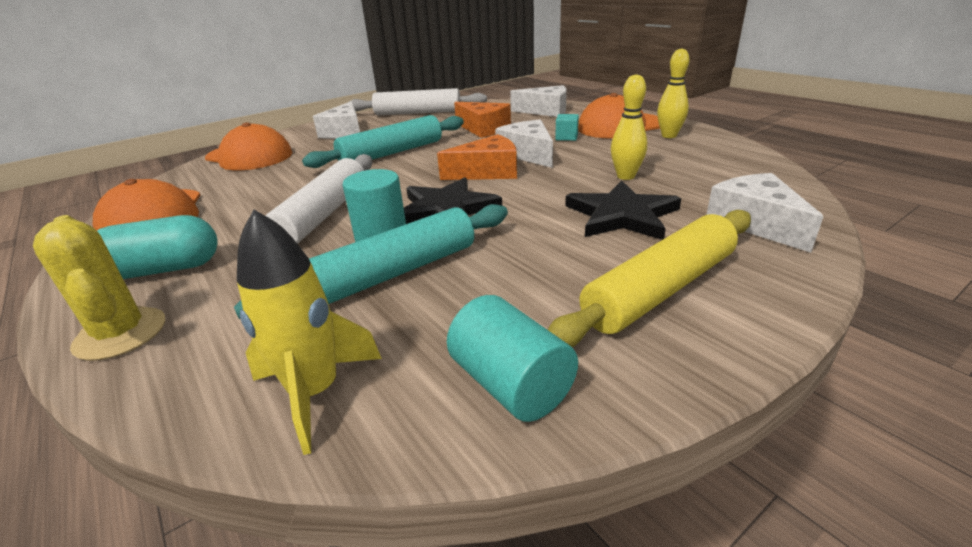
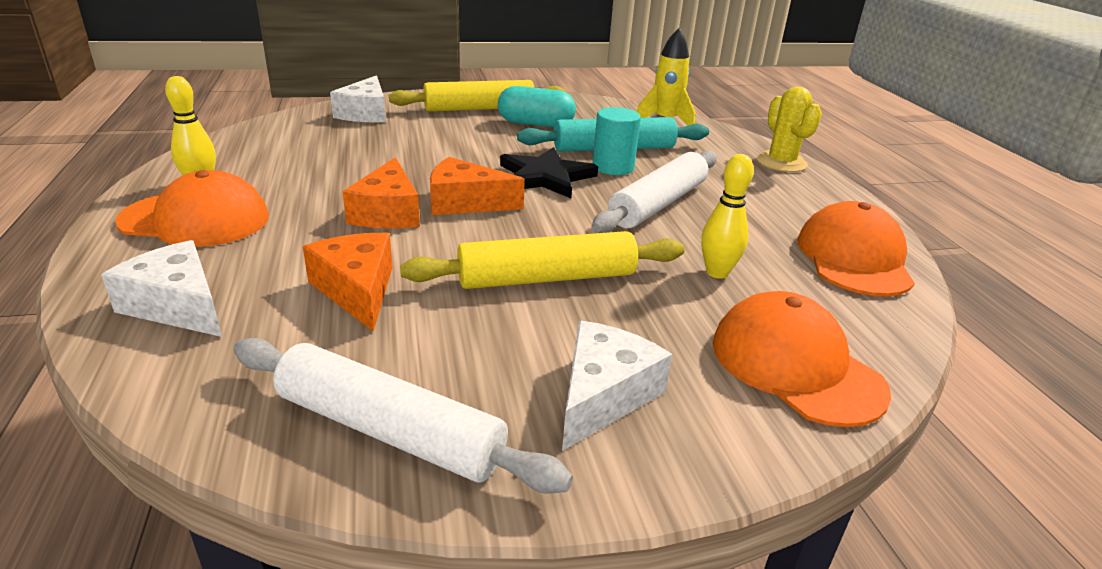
camera: 160 degrees left, 0 degrees up
(163, 270) = (786, 193): turquoise capsule -> turquoise capsule (535, 124)
(392, 153) = (547, 278): turquoise rolling pin -> yellow rolling pin
(511, 384) = (583, 106): turquoise cylinder -> none
(528, 154) = (387, 212): white cheese -> orange cheese
(566, 137) = (296, 224): turquoise cube -> none
(621, 215) = (428, 137): black star -> none
(625, 176) = (359, 159): yellow bowling pin -> yellow bowling pin (717, 272)

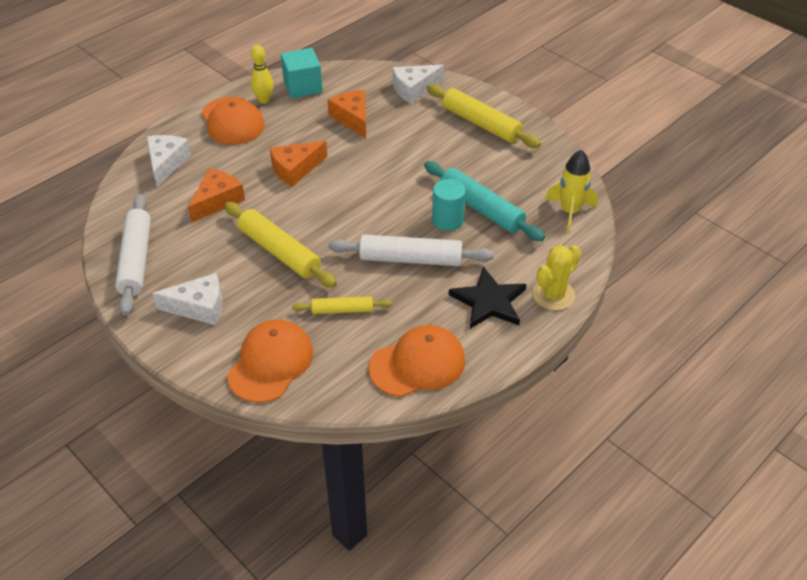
camera: 60 degrees right, 15 degrees up
(230, 156) = (303, 86): none -> turquoise cube
(465, 202) = (333, 188): orange cheese -> orange cheese (352, 118)
(535, 124) = (483, 158): turquoise capsule -> none
(546, 177) = (400, 200): black star -> black star (489, 301)
(717, 272) = (342, 310): yellow bowling pin -> yellow rolling pin

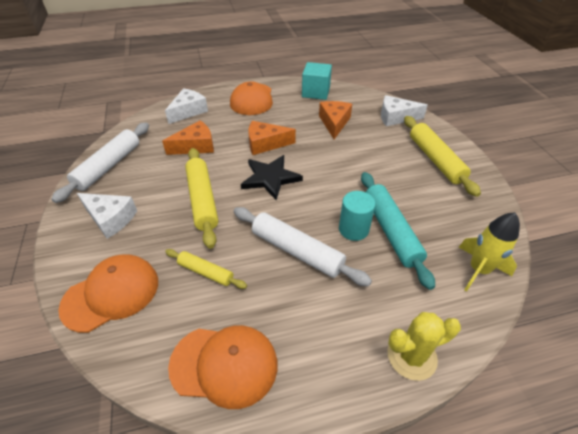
camera: 30 degrees right, 0 degrees up
(264, 100) = (283, 93): yellow bowling pin -> none
(489, 301) = (339, 329): black star -> black star (270, 178)

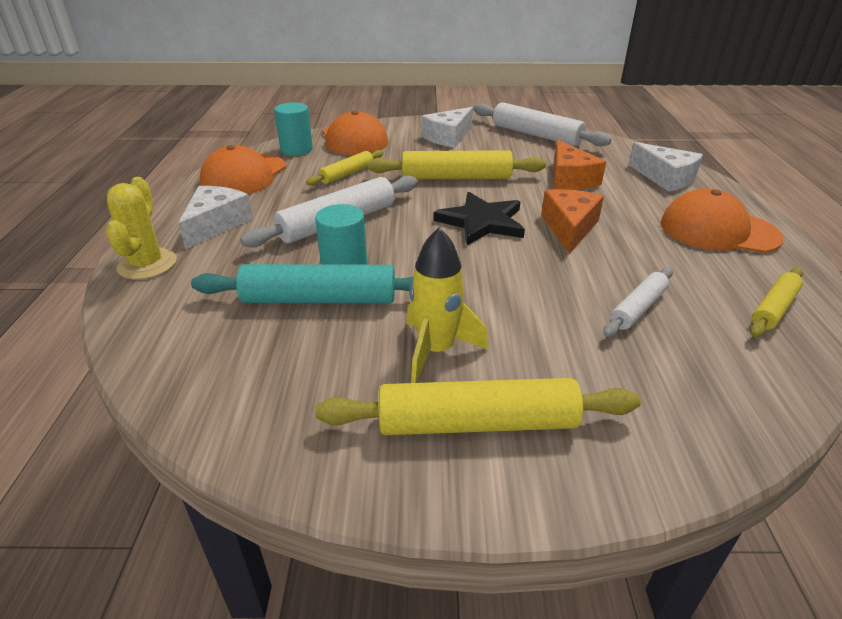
camera: 105 degrees right, 10 degrees down
(143, 341) = (296, 149): none -> turquoise cylinder
(316, 92) = (774, 308): turquoise cube -> yellow rolling pin
(334, 123) = (638, 308): orange cheese -> white rolling pin
(396, 117) = (671, 414): white cheese -> white cheese (216, 224)
(478, 270) = (186, 362): yellow rocket -> yellow rocket (436, 350)

